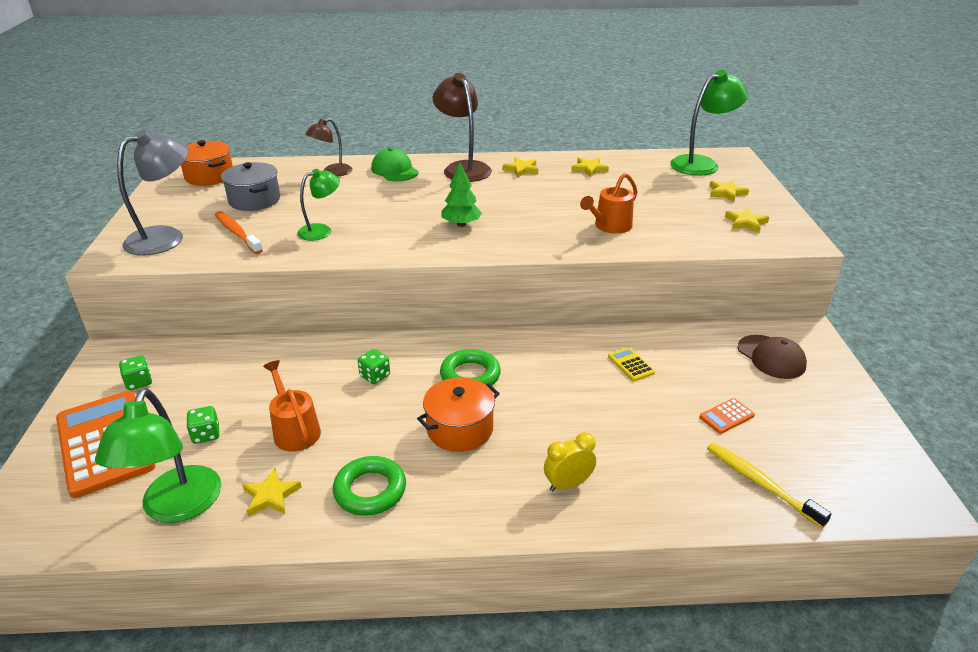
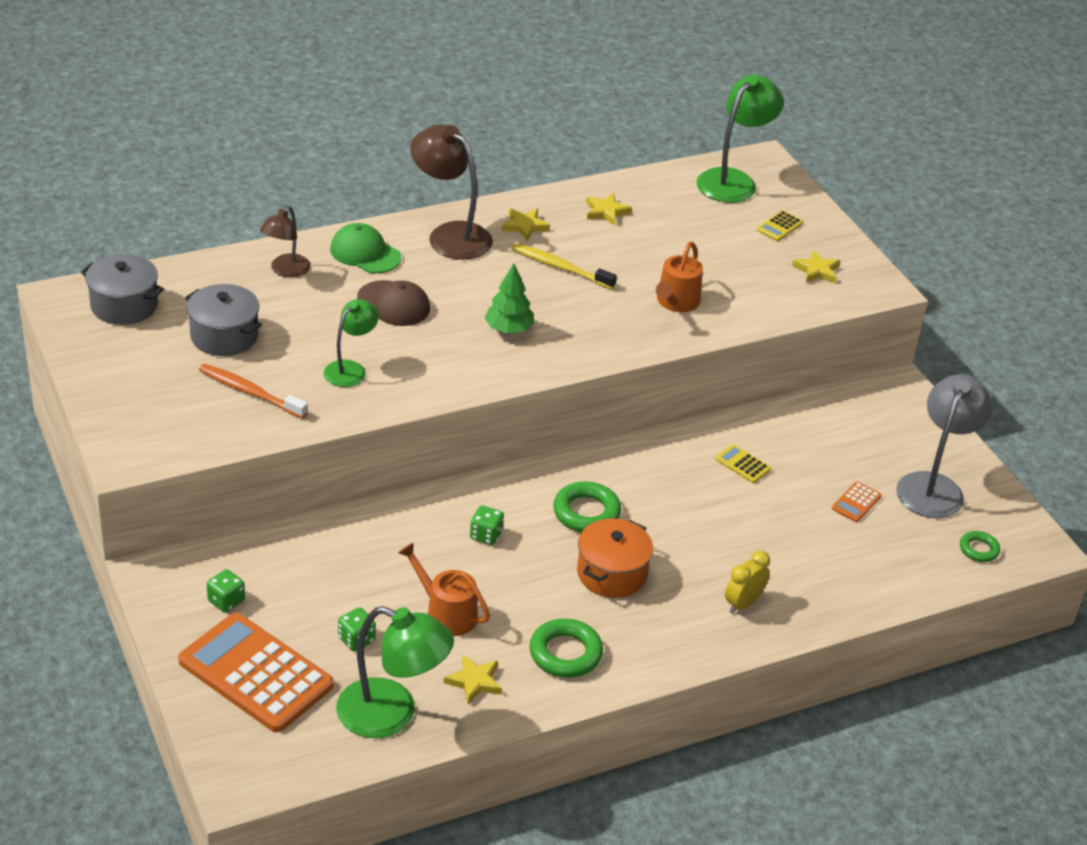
camera: 25 degrees left, 5 degrees up
(166, 237) = (166, 415): grey lamp -> grey lamp (934, 486)
(177, 507) = (392, 714): green lamp -> green lamp turned 45 degrees counterclockwise
(209, 176) = (124, 305): orange pot -> grey pot
(726, 193) = (779, 227): yellow star -> yellow calculator
(760, 483) = (908, 563): yellow toothbrush -> yellow toothbrush (560, 267)
(771, 357) = (875, 426): brown cap -> brown cap (393, 304)
(845, 487) = (978, 549): none -> green ring

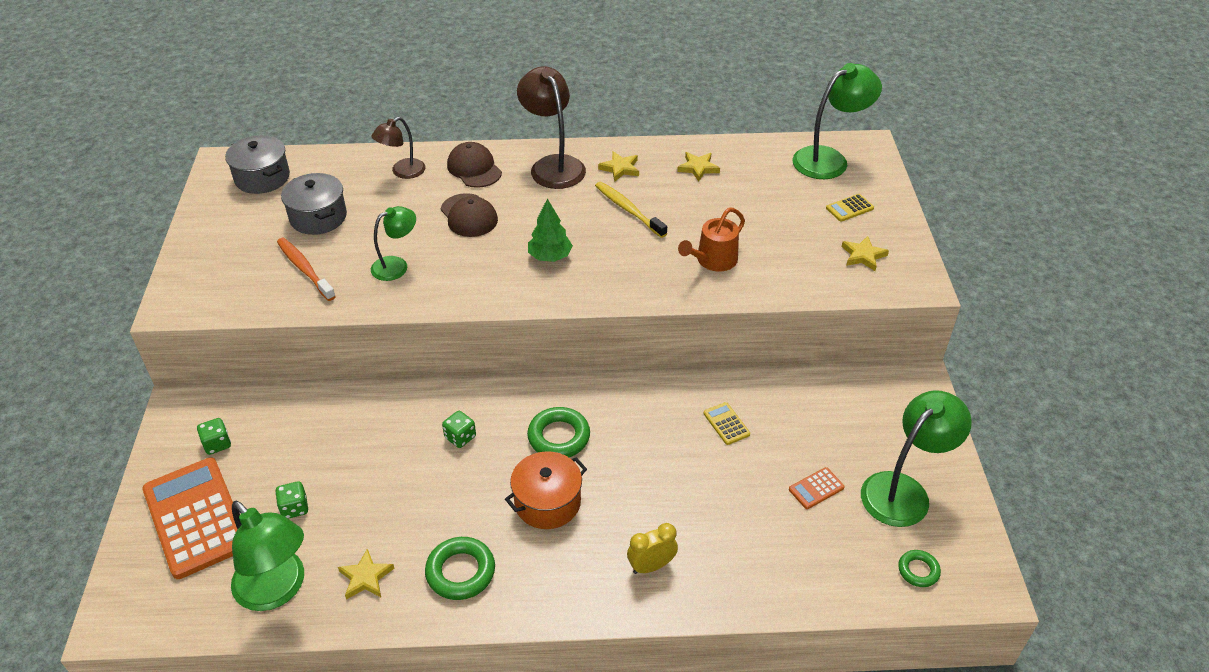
camera: 25 degrees right, 5 degrees up
(365, 253) = (474, 168): green cap -> brown cap
(446, 613) = (383, 503): orange watering can -> none
(934, 486) = (903, 490): grey lamp -> green lamp

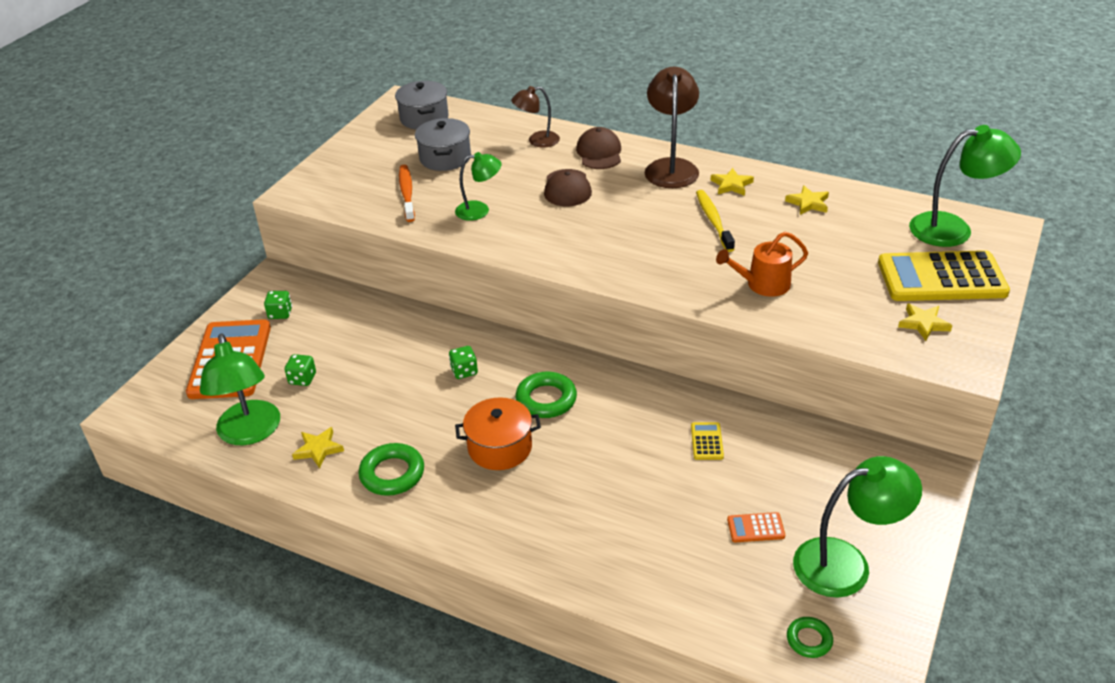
camera: 30 degrees right, 5 degrees down
(550, 257) = (613, 239): green tree -> none
(651, 566) = (552, 532): yellow clock -> none
(849, 208) = (941, 278): yellow calculator -> yellow calculator, size x2.45

